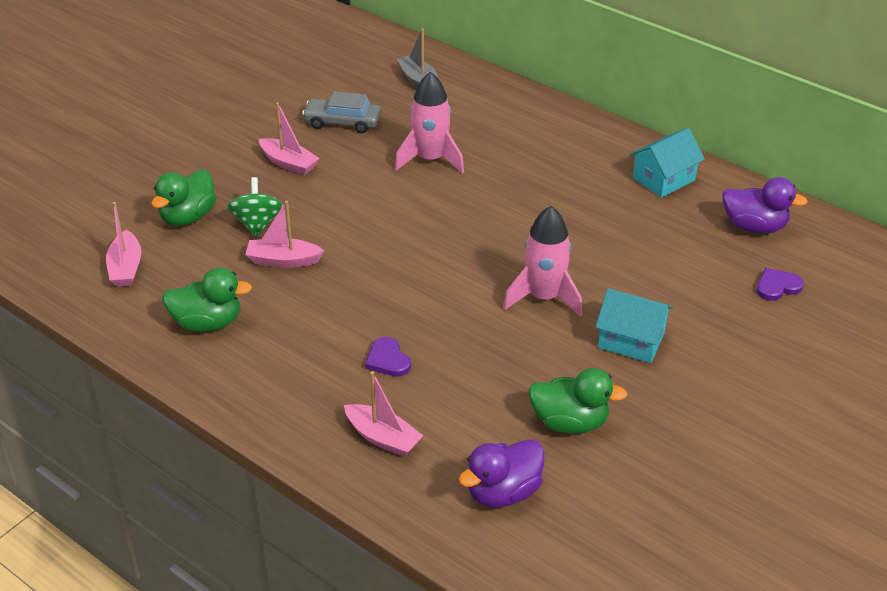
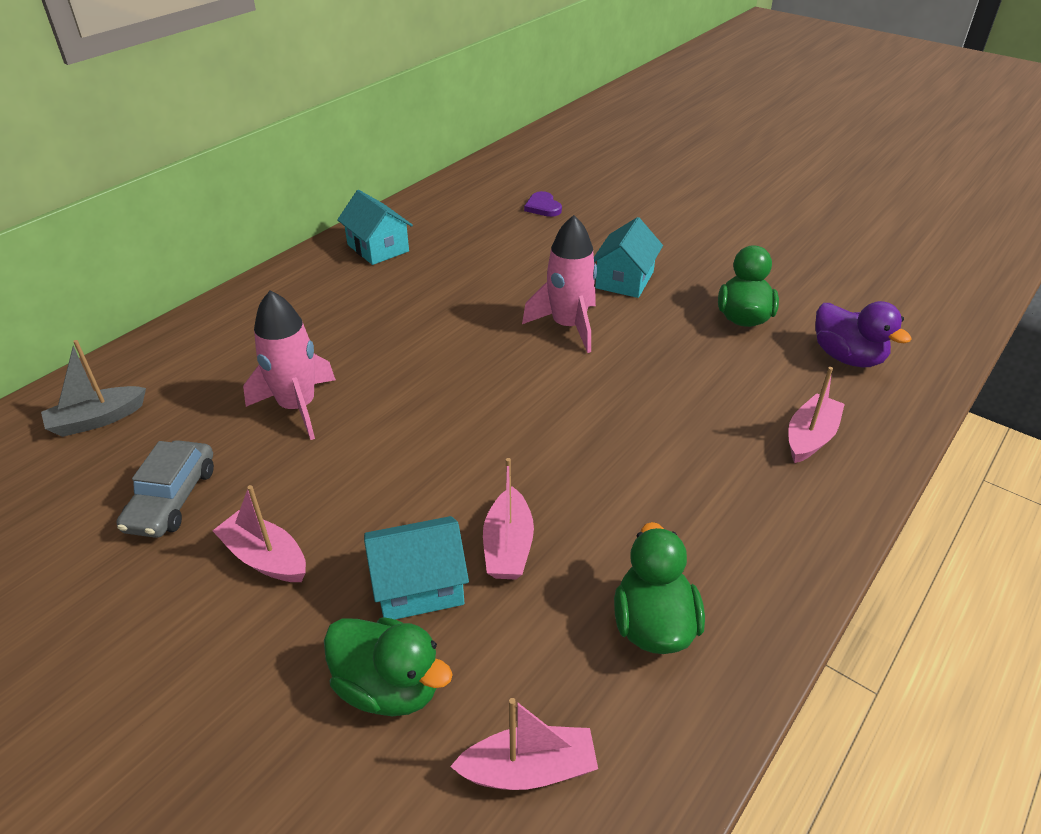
camera: 90 degrees left, 0 degrees up
(257, 224) = (419, 585): green spinning top -> turquoise house
(289, 163) = (265, 558): pink boat -> pink boat turned 90 degrees counterclockwise
(388, 360) = (687, 436): purple heart -> none
(754, 227) = (460, 209): purple duck -> none

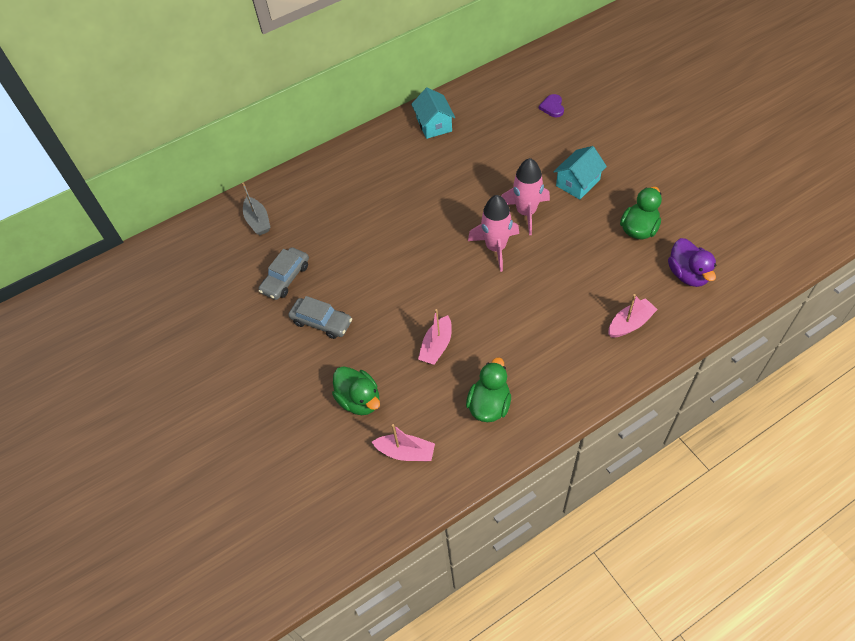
camera: 25 degrees right, 15 degrees up
(97, 419) = (258, 221): grey boat -> grey boat turned 105 degrees counterclockwise
(265, 558) = (321, 322): pink boat -> grey car
(298, 407) = (357, 236): pink rocket -> pink rocket (496, 248)
(419, 585) = (387, 355): turquoise house -> none

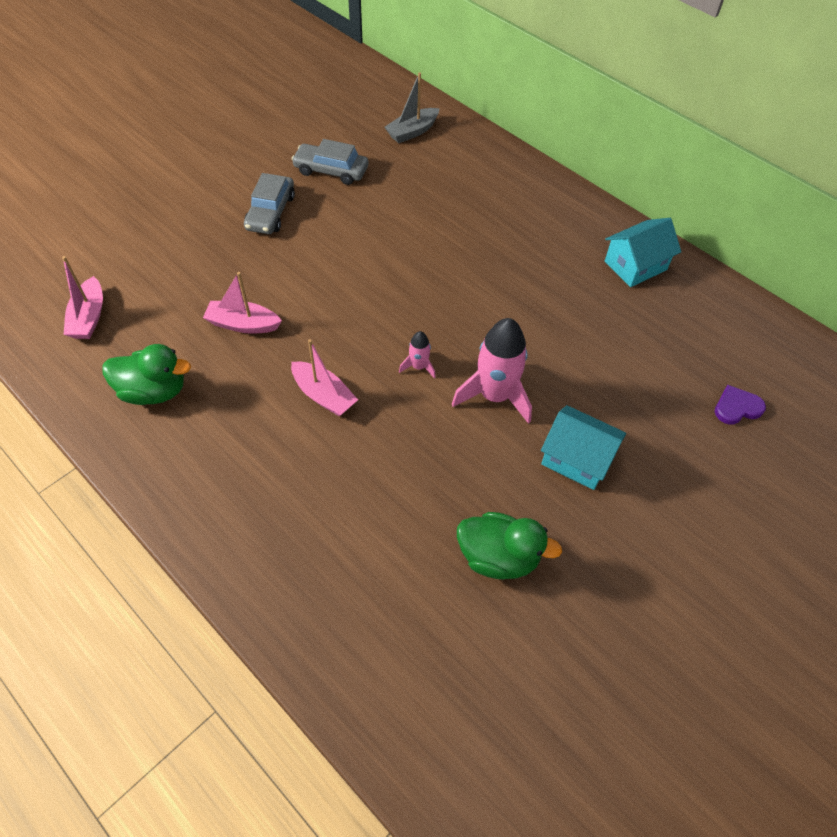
camera: 70 degrees right, 0 degrees up
(359, 400) = (161, 264): green duck -> none
(496, 248) = (418, 366): pink rocket -> pink rocket, size x0.48
(630, 323) = (301, 555): pink boat -> pink boat (323, 395)
(688, 274) = (414, 641): purple duck -> none

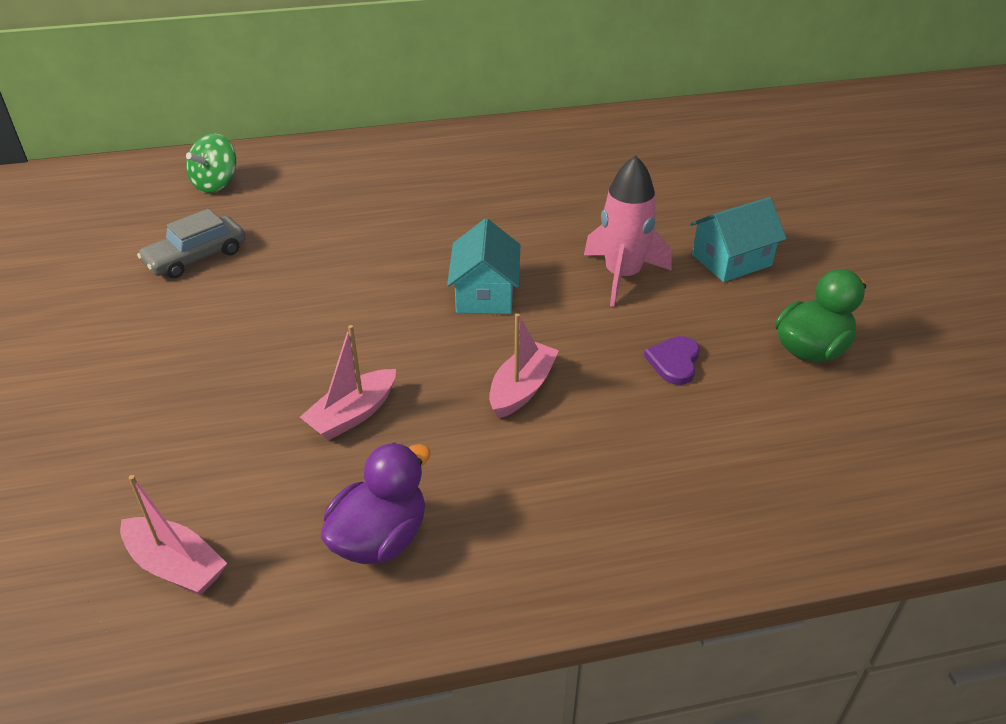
camera: 55 degrees left, 15 degrees down
(154, 391) = (380, 538): green duck -> purple duck
(270, 212) = (200, 326): grey car -> none
(323, 395) = (522, 389): pink boat -> pink boat turned 45 degrees counterclockwise
(412, 132) = (216, 184): grey boat -> green spinning top
(418, 366) = (543, 307): pink rocket -> none
(635, 265) = (544, 142): turquoise house -> turquoise house (485, 294)
(737, 407) = (737, 163): purple heart -> purple heart (674, 362)

